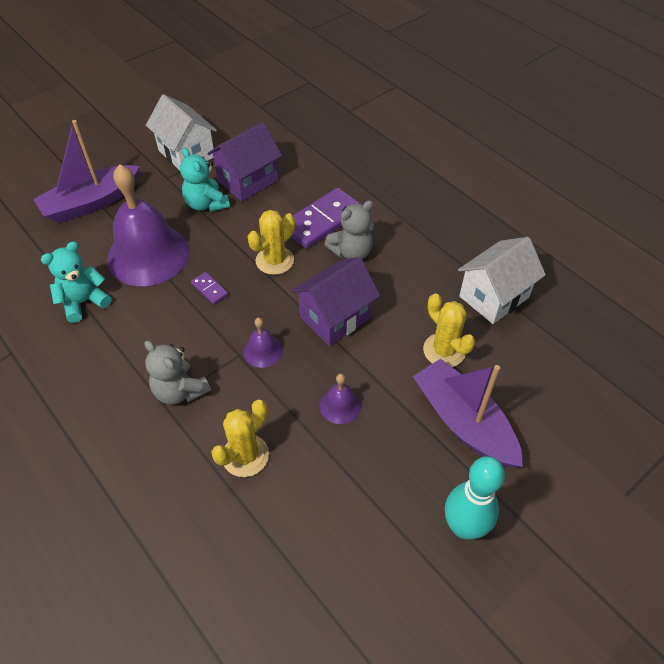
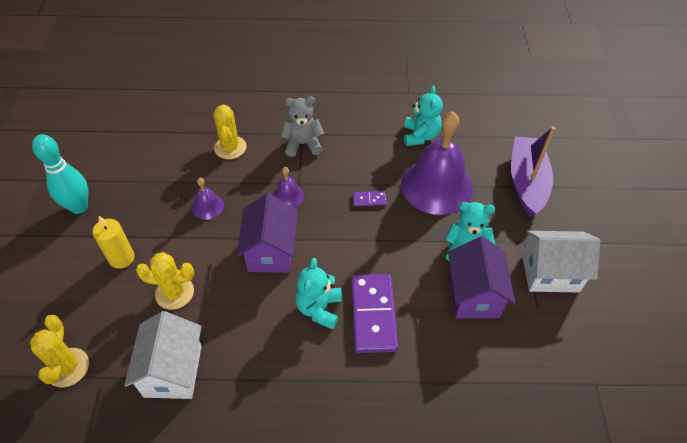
camera: 130 degrees right, 0 degrees up
(274, 260) = (360, 252): yellow cactus -> yellow cactus (67, 367)
(351, 252) = (319, 308): grey teddy bear -> turquoise teddy bear
(464, 422) = (122, 258): purple boat -> yellow candle

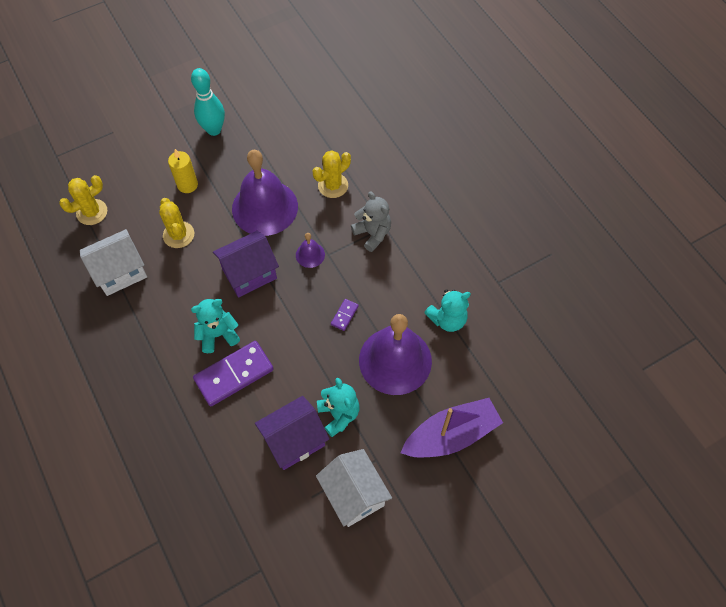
camera: 60 degrees right, 10 degrees up
(207, 206) = (265, 207): purple bell -> purple bell, size x2.32
(369, 200) = (344, 315): purple domino -> purple domino turned 60 degrees clockwise

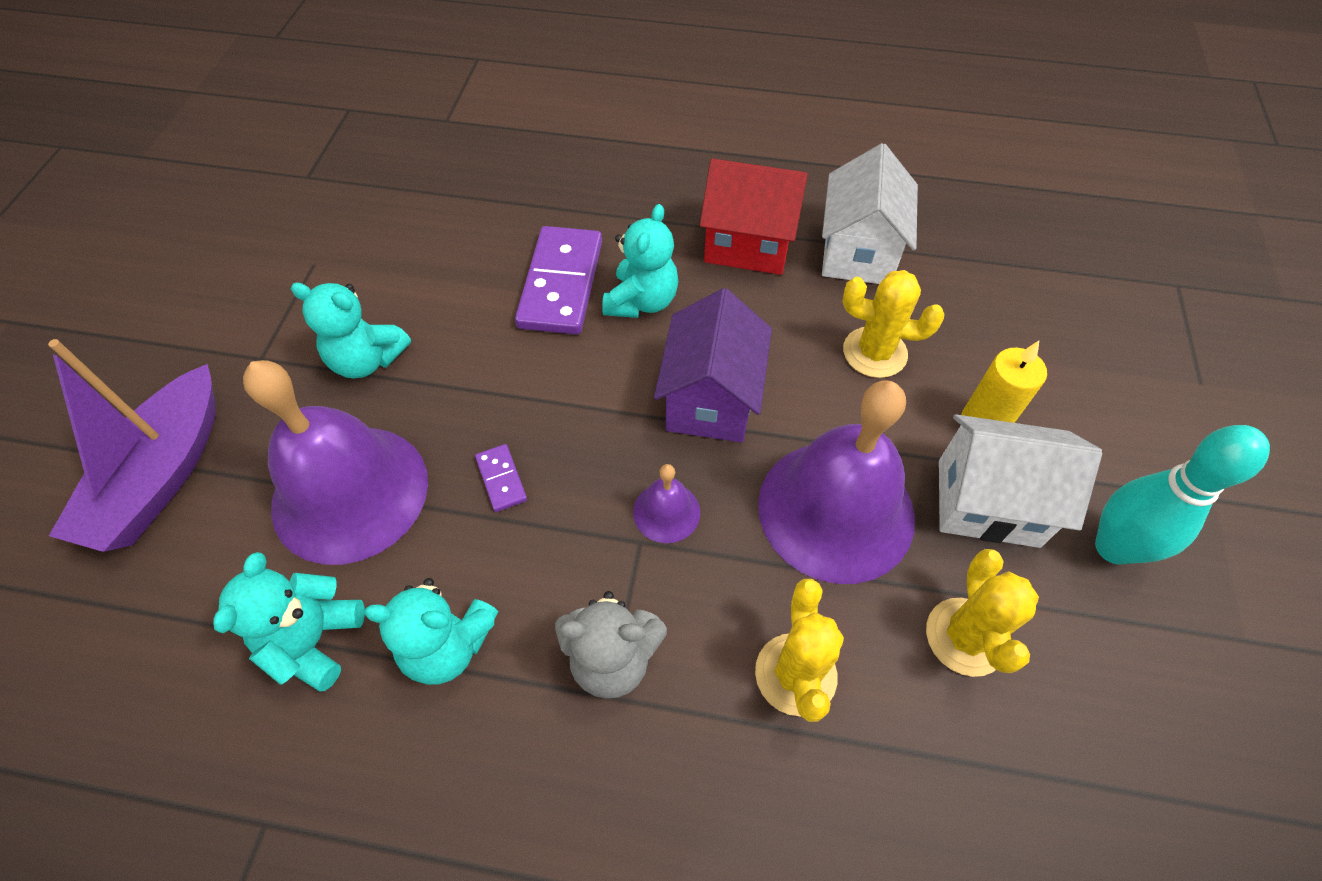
camera: 130 degrees right, 5 degrees down
(92, 212) = (1010, 273): yellow cactus -> yellow cactus (965, 637)
(148, 317) = (748, 245): none -> red house
(294, 440) = (397, 290): purple house -> none
(354, 494) = (257, 305): white house -> white house (987, 502)
(412, 280) = (447, 645): none -> turquoise teddy bear

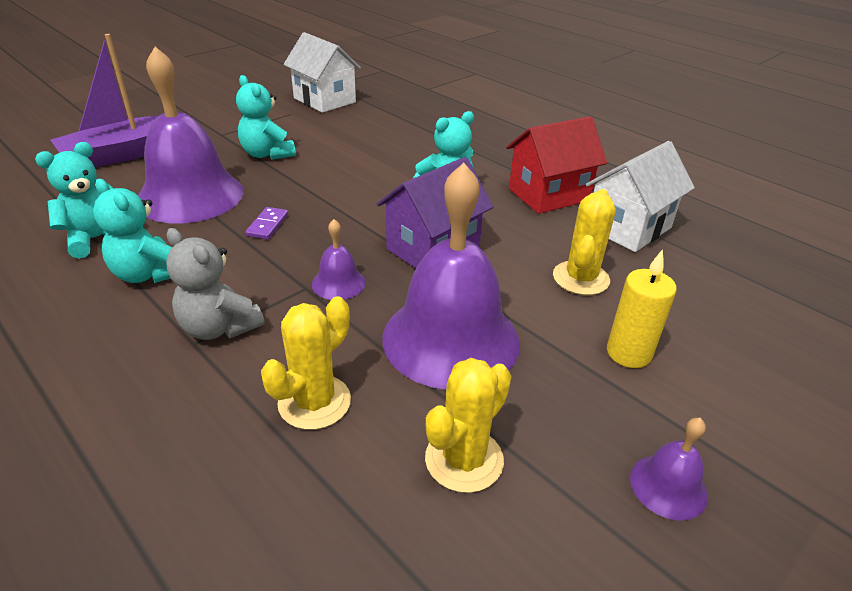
camera: 35 degrees right, 20 degrees down
(561, 284) = (407, 166): purple domino -> none
(748, 245) = (549, 195): red house -> red house turned 75 degrees counterclockwise
(874, 352) = (580, 278): yellow cactus -> yellow cactus turned 60 degrees clockwise
(987, 502) = (578, 397): white house -> white house (324, 100)
(1113, 547) = (668, 486): turquoise bowling pin -> purple bell

